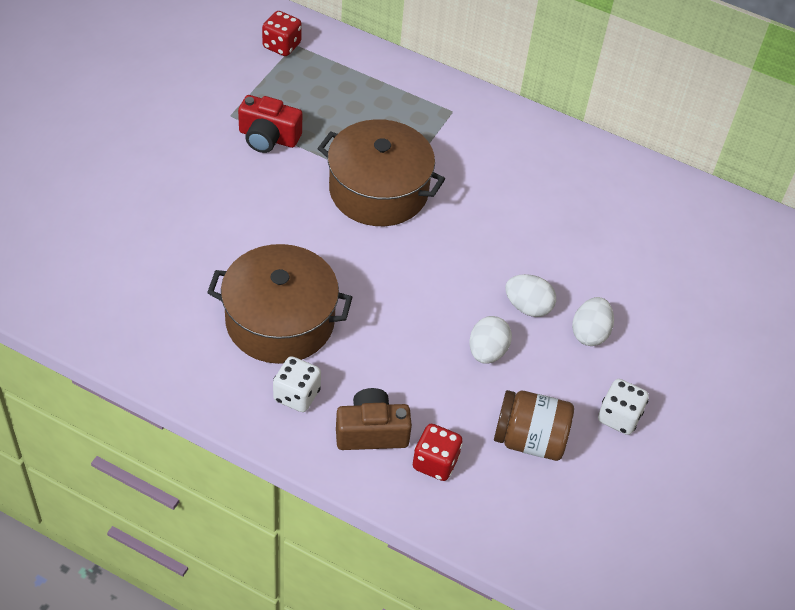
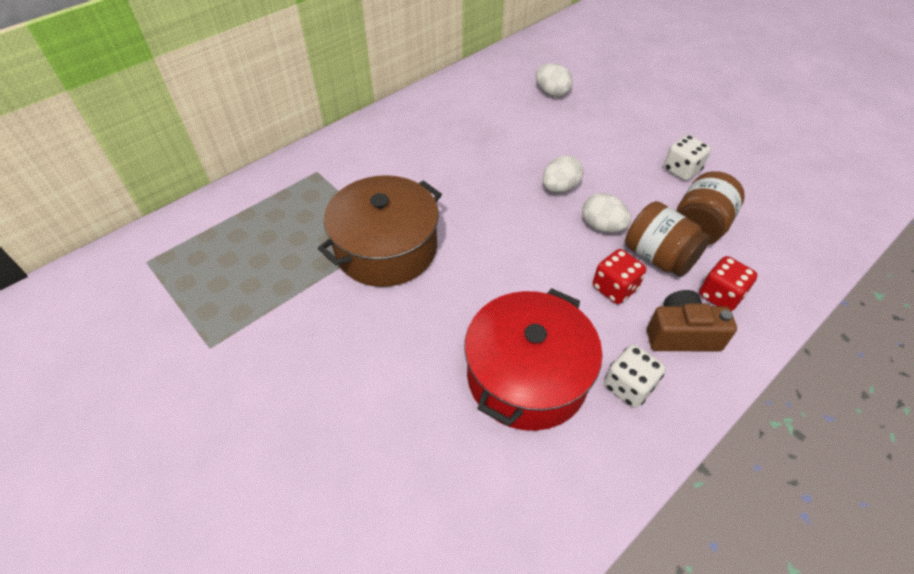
camera: 65 degrees left, 0 degrees up
(268, 137) = (265, 320): red camera -> none
(280, 321) = (527, 376): brown pot -> red pot
(282, 46) = (139, 273): red dice -> red dice (614, 288)
(371, 432) = (681, 334): brown camera -> brown camera turned 75 degrees clockwise
(465, 405) = (658, 257): none -> brown jar
(589, 333) = (596, 161): white egg -> white egg (551, 93)

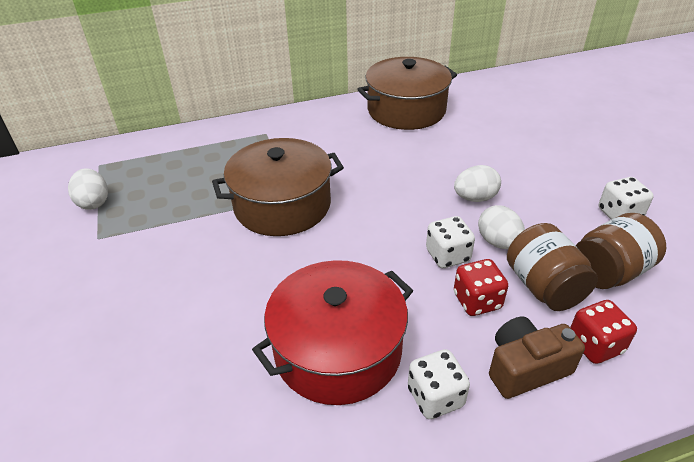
camera: 25 degrees right, 10 degrees down
(445, 109) = (406, 110): none -> brown pot
(551, 93) = (517, 118): white egg -> white egg (94, 202)
(567, 253) = (447, 256): none -> white dice
(681, 334) = (526, 368): brown camera -> brown camera turned 45 degrees counterclockwise

